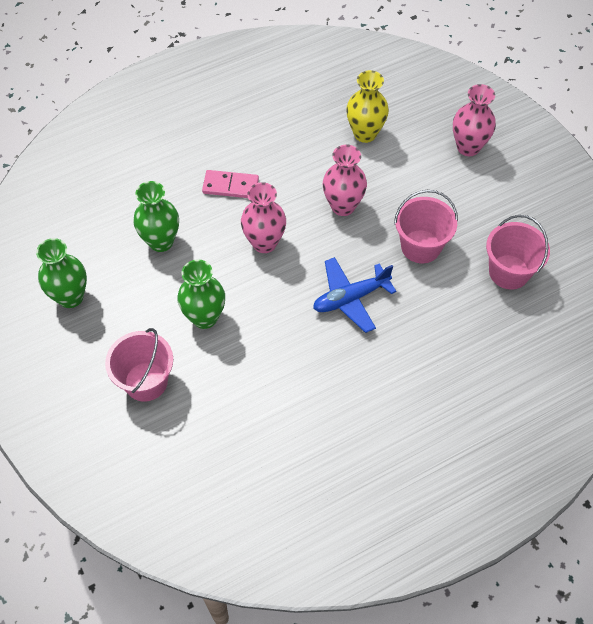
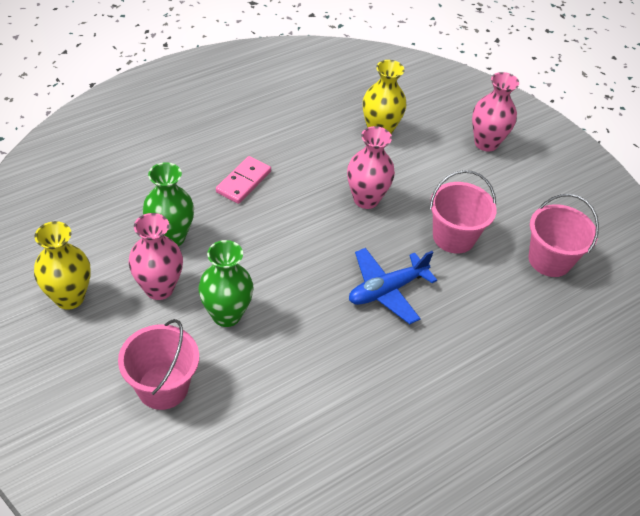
camera: 10 degrees left, 10 degrees down
(70, 297) = (69, 297): green vase -> yellow vase
(230, 186) = (243, 182): pink domino -> pink domino turned 60 degrees counterclockwise
(264, 243) = (286, 237): pink vase -> pink vase (159, 288)

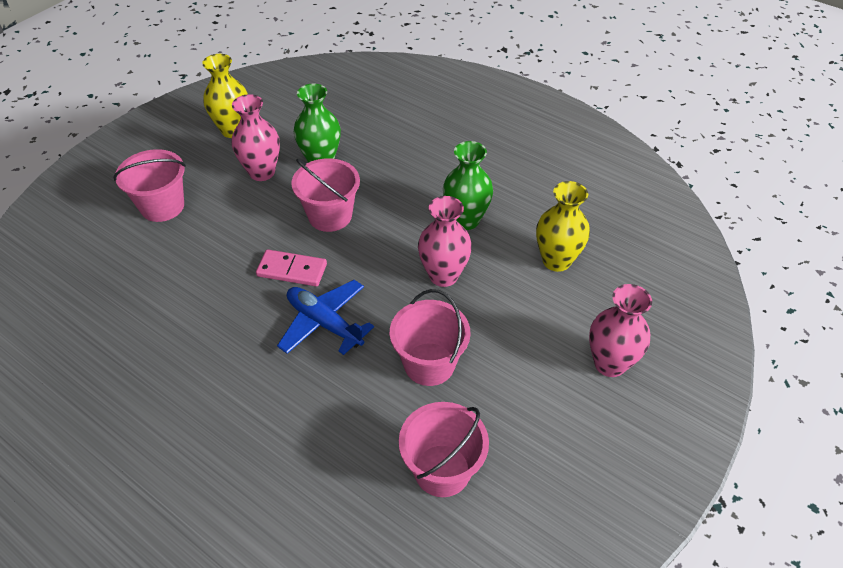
camera: 75 degrees right, 0 degrees up
(226, 315) = (249, 220): green vase -> green vase (465, 220)
(243, 182) = (414, 183): pink domino -> pink domino (292, 270)
(255, 252) = (330, 216): none -> pink bucket

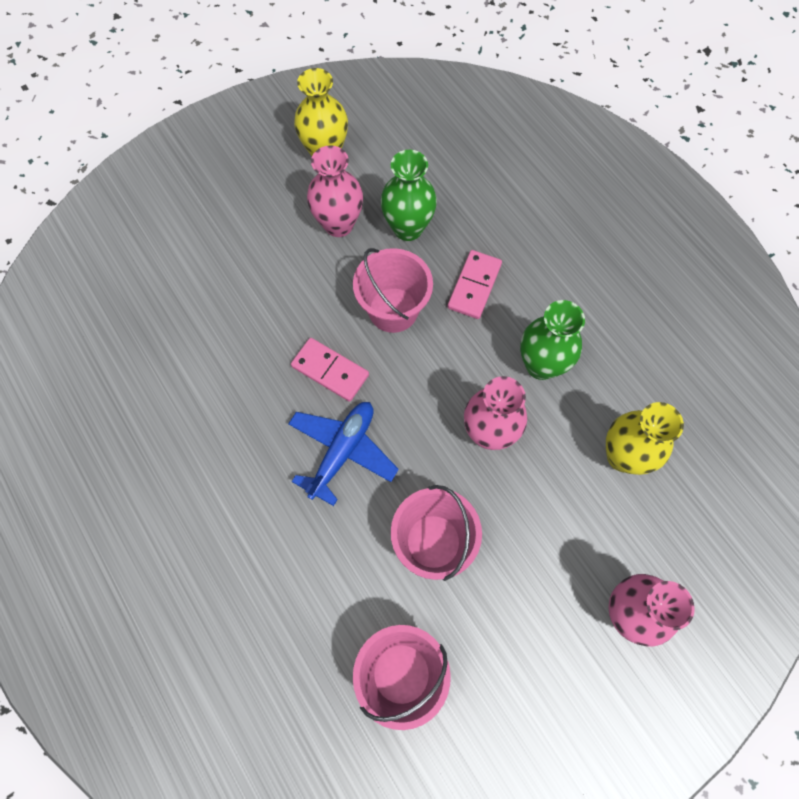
camera: 20 degrees right, 20 degrees up
(162, 206) = (221, 239): pink bucket -> none
(324, 323) = (342, 452): blue plane -> blue plane turned 60 degrees clockwise
(390, 184) = (474, 286): none -> pink domino

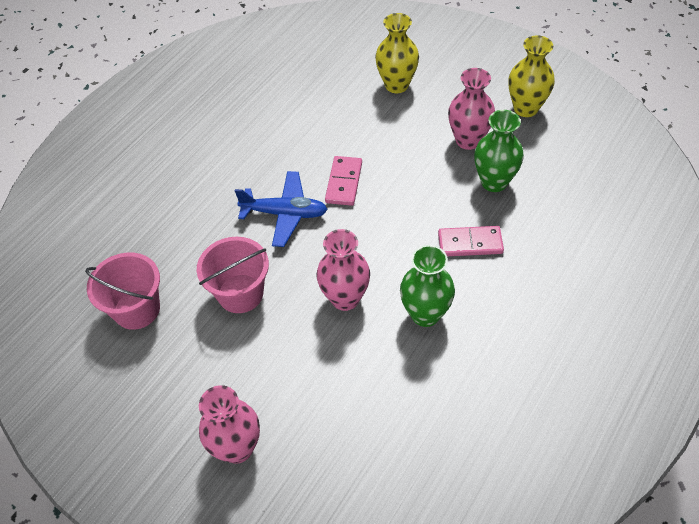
camera: 70 degrees right, 15 degrees down
(393, 310) = (416, 200): pink bucket -> none
(623, 456) = (374, 402): yellow vase -> yellow vase (396, 85)

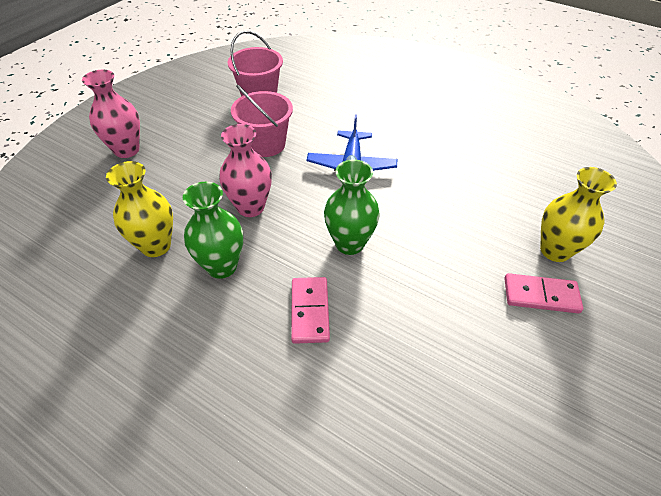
camera: 85 degrees right, 5 degrees down
(343, 182) = (393, 205): pink domino -> pink domino (541, 295)
(468, 140) = (476, 320): pink vase -> none
(494, 182) = (407, 344): green vase -> green vase (349, 243)
(525, 108) = (556, 398): yellow vase -> yellow vase (156, 246)

